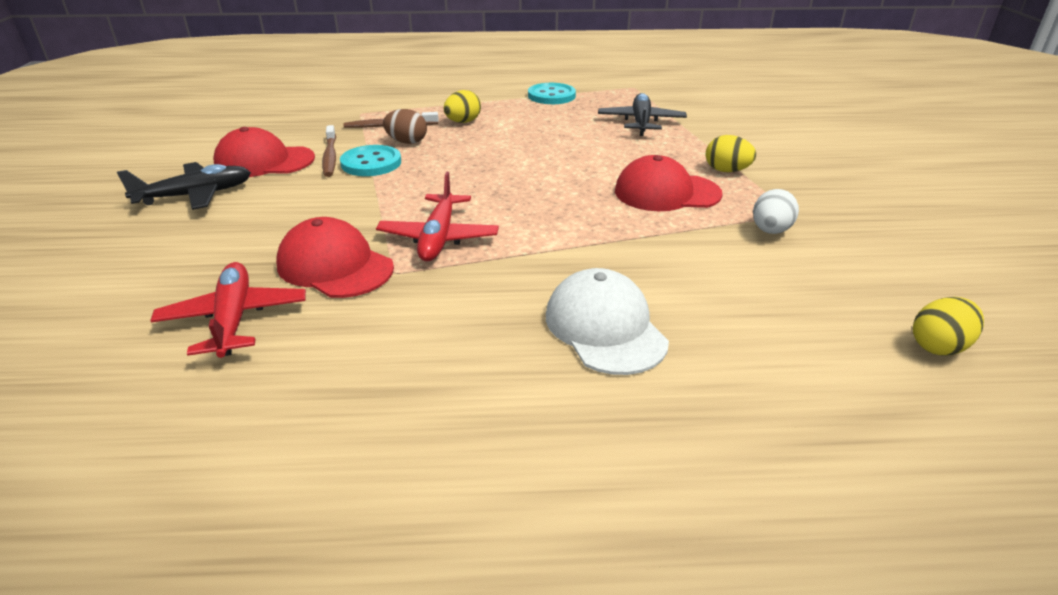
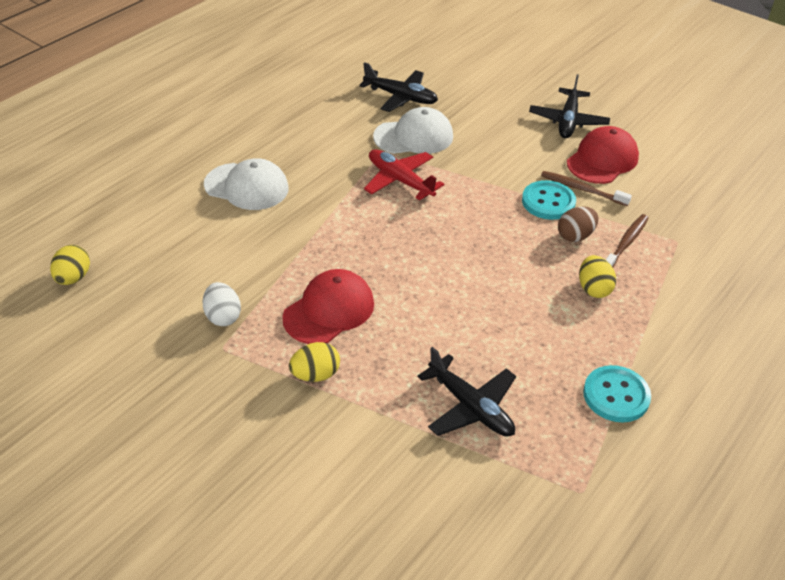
camera: 130 degrees right, 10 degrees up
(234, 319) = (401, 97): red plane -> black plane
(335, 266) = (414, 137): red cap -> white cap

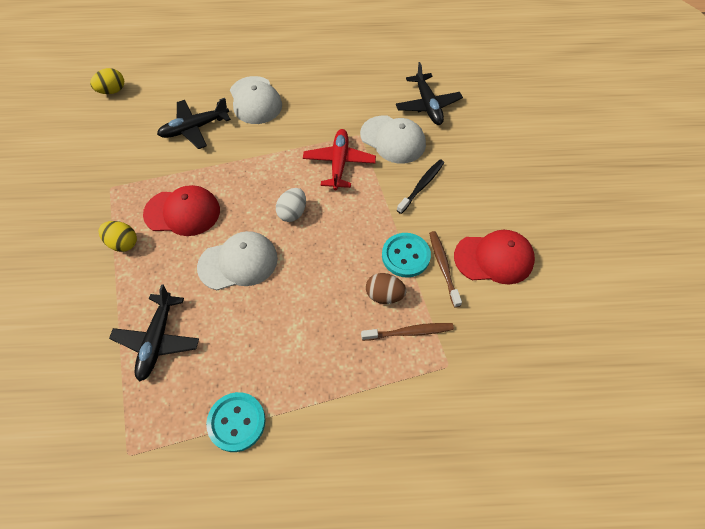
camera: 50 degrees right, 15 degrees up
(223, 316) = (135, 169): white egg -> white egg (292, 213)
(439, 304) = (238, 262): none -> white cap
(485, 151) = (422, 186): none -> black toothbrush
(568, 121) = (516, 209): black plane -> black plane (194, 128)
(593, 289) = (337, 341): yellow egg -> none

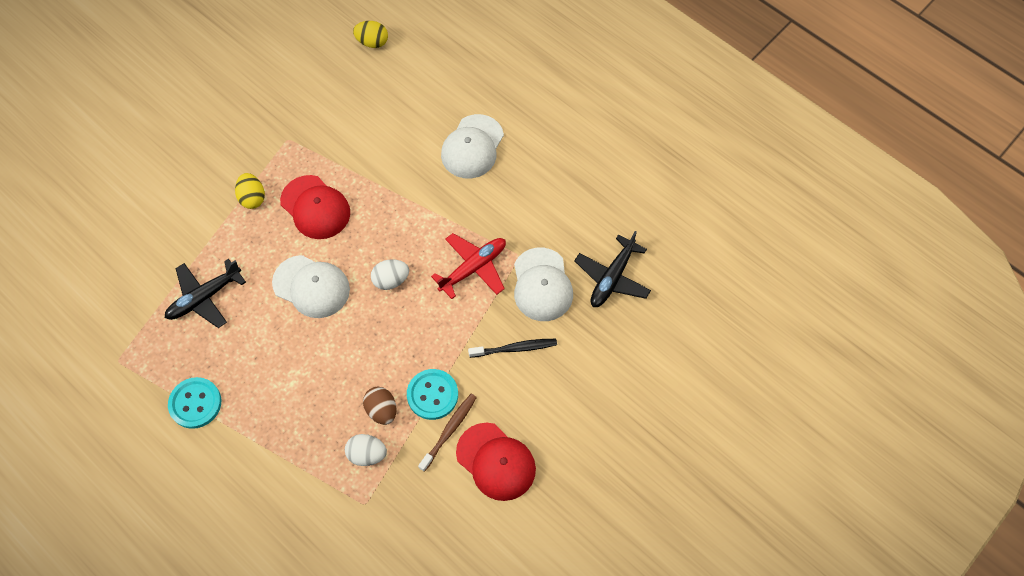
camera: 45 degrees right, 5 degrees up
(194, 128) = (397, 134): black plane -> none
(409, 332) = (367, 454): brown toothbrush -> white egg

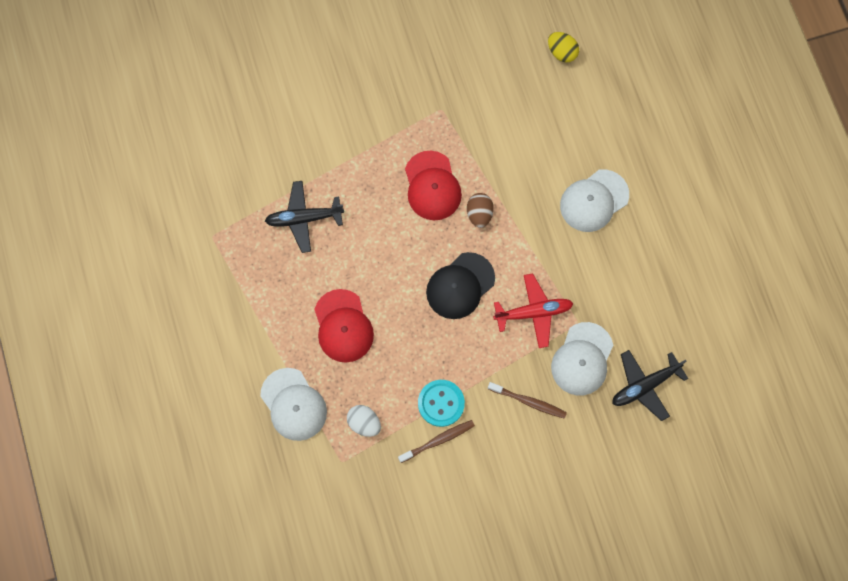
camera: 30 degrees right, 10 degrees up
(195, 403) = (254, 306): turquoise button -> none
(252, 198) = (385, 149): yellow egg -> none
(311, 286) = (393, 256): white cap -> white cap (293, 404)
(382, 410) = (394, 393): brown egg -> brown egg (479, 214)
(391, 280) = (460, 286): white egg -> black cap
(496, 461) = (461, 487): red cap -> red cap (343, 326)
(515, 348) = (528, 402): black toothbrush -> brown toothbrush

